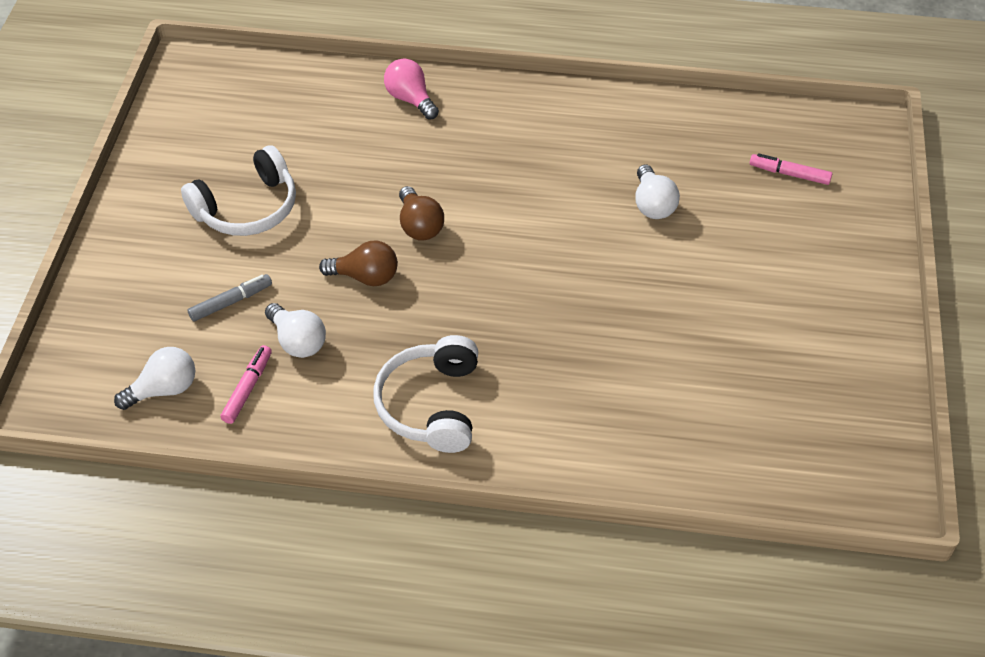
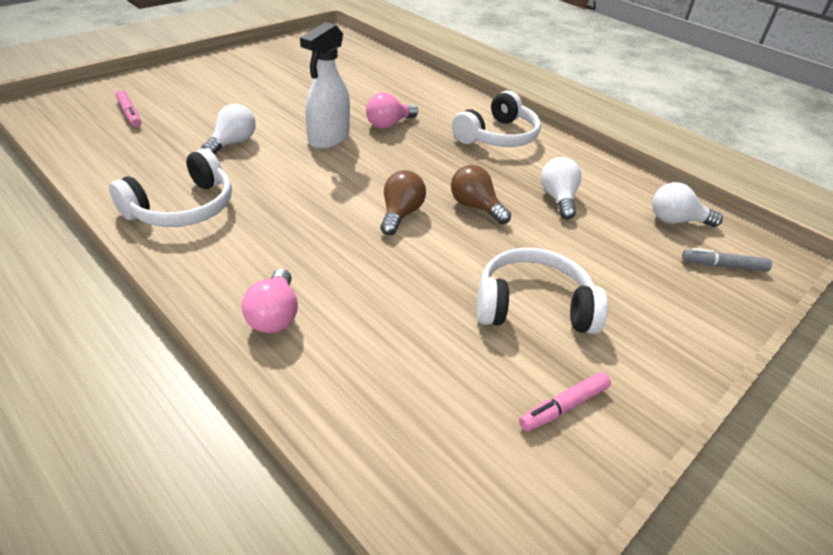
camera: 145 degrees left, 10 degrees down
(231, 302) = (595, 244): grey marker -> grey marker (723, 266)
(248, 388) = (611, 193): pink marker -> pink marker (563, 406)
(560, 337) = (389, 124): none -> pink light bulb
(580, 124) = (182, 207): none -> white headphones
(586, 271) = (328, 138): none -> white spray bottle

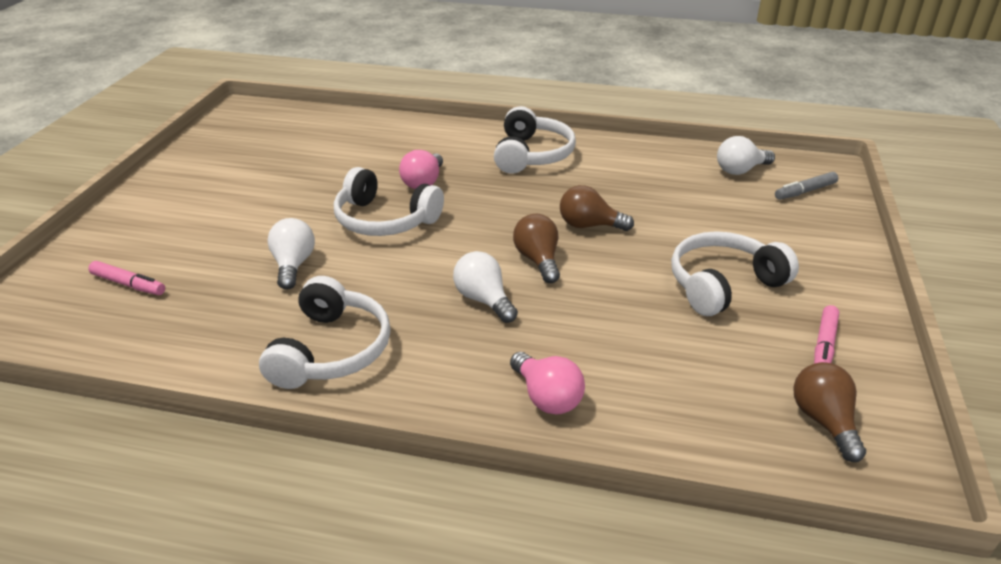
camera: 30 degrees left, 5 degrees down
(328, 138) = (385, 220): white spray bottle -> white headphones
(476, 471) = (824, 421): none -> brown light bulb
(558, 198) = (642, 190): white light bulb -> white light bulb (484, 300)

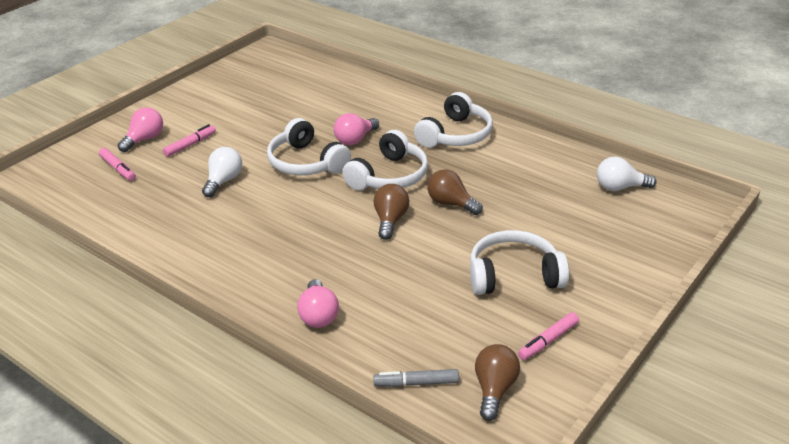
camera: 25 degrees right, 0 degrees up
(144, 239) = (144, 139): none -> pink light bulb
(215, 232) = (190, 145): none -> pink marker
(331, 350) = (208, 245): white headphones -> white headphones (389, 176)
(484, 300) = (329, 239): white light bulb -> none
(805, 191) = (659, 219): grey marker -> grey marker (416, 383)

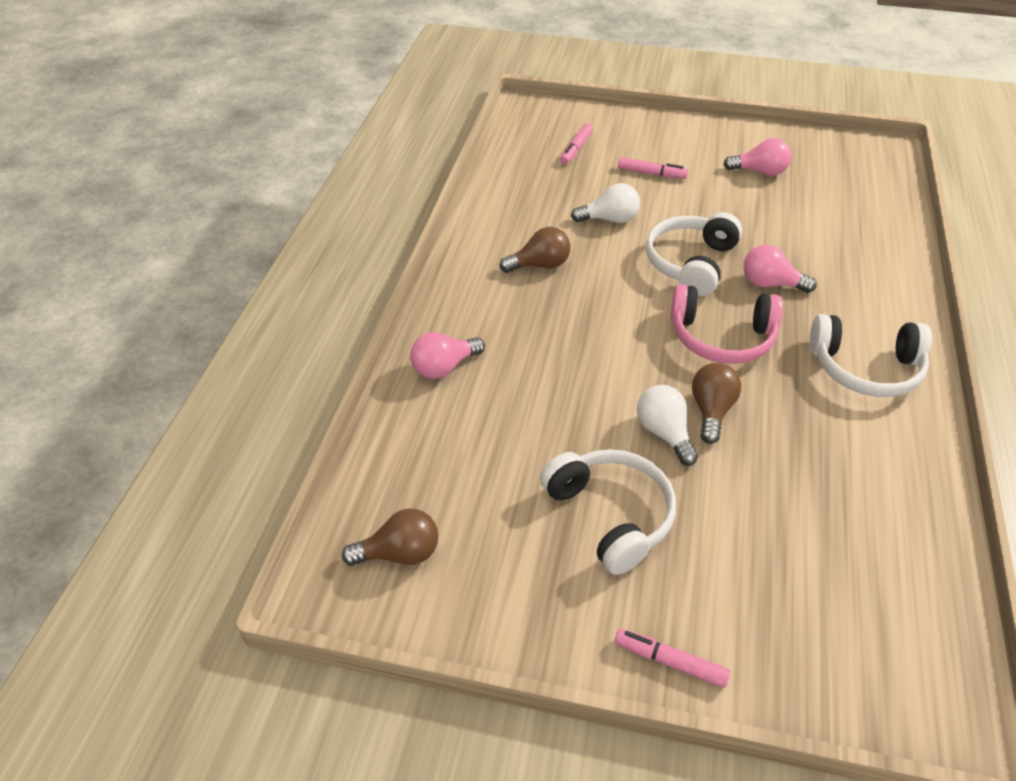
camera: 65 degrees right, 10 degrees up
(144, 139) = (635, 143): pink light bulb -> pink light bulb (760, 172)
(389, 176) = (721, 337): white headphones -> pink headphones
(390, 220) = (637, 367): brown light bulb -> brown light bulb (540, 265)
(416, 383) = (380, 480): grey marker -> none
(548, 341) = (507, 585): pink marker -> pink marker (670, 661)
(619, 187) = (901, 590): white light bulb -> white light bulb (664, 433)

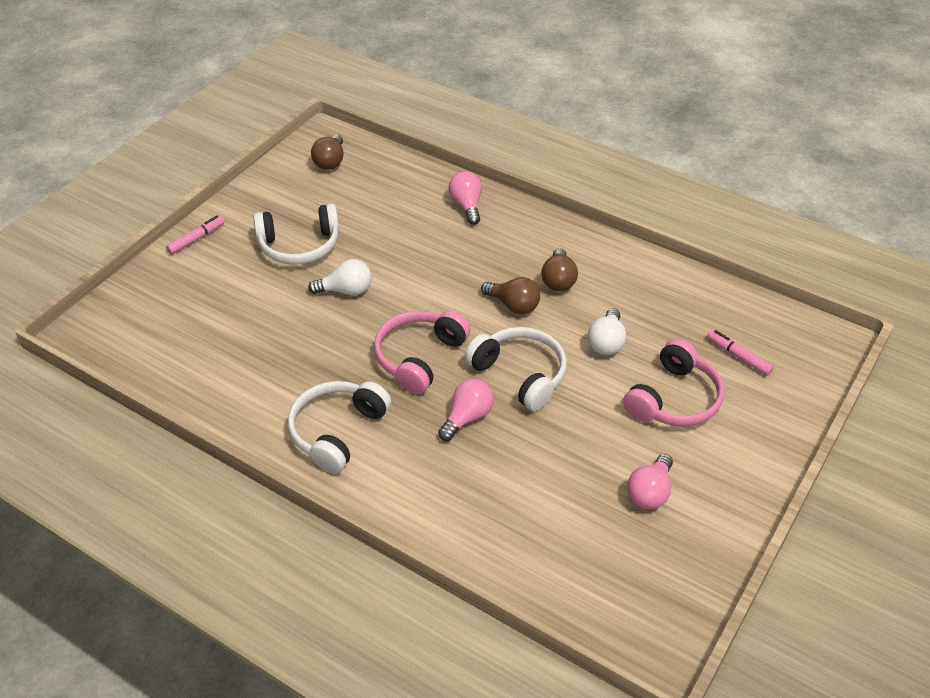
camera: 110 degrees right, 0 degrees up
(651, 174) = (674, 399): pink marker -> pink headphones
(711, 411) = (350, 322): brown light bulb -> brown light bulb (513, 305)

